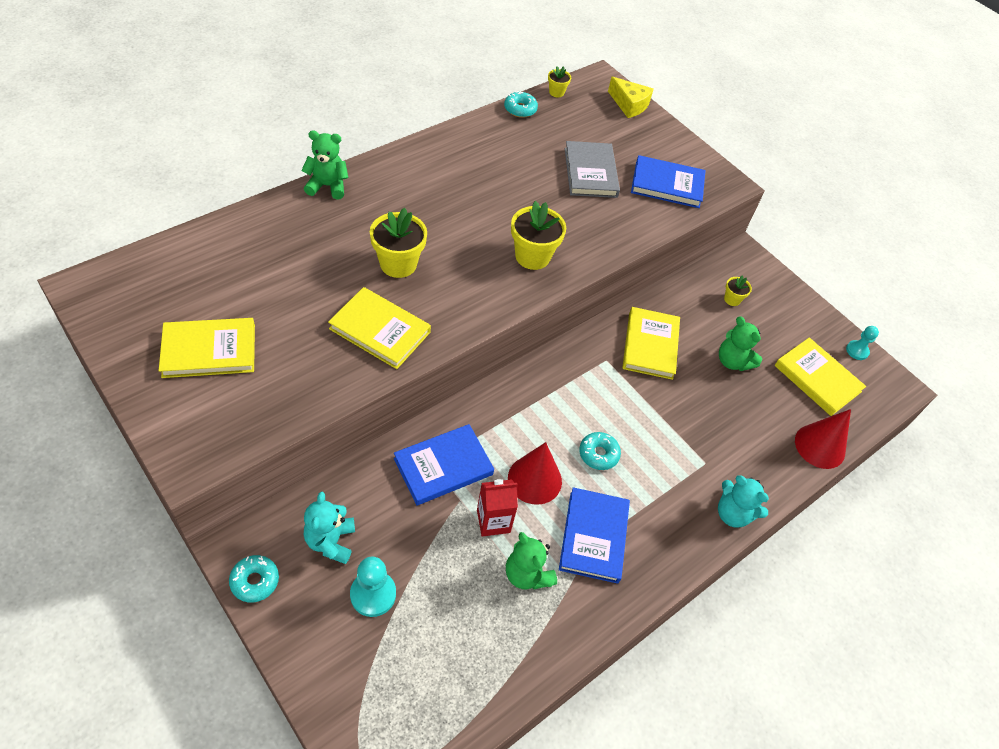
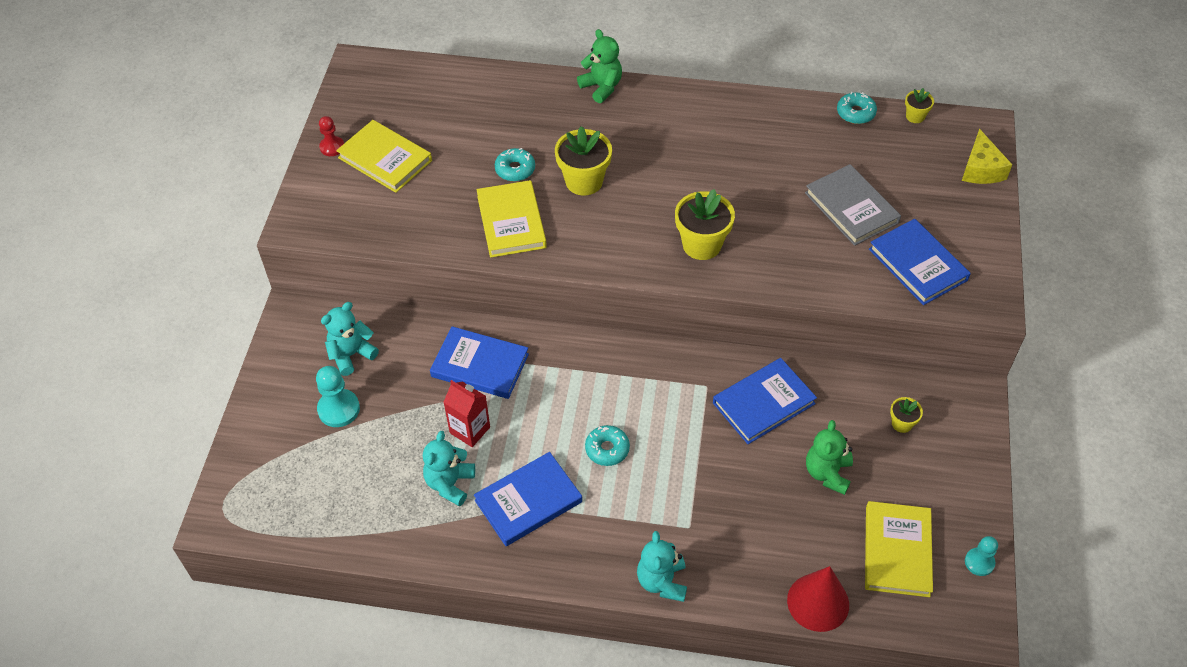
camera: 55 degrees right, 0 degrees up
(144, 372) = (332, 147): none -> red pawn
(255, 581) = (282, 342): turquoise donut -> turquoise donut (515, 169)
(527, 574) = (450, 484): green teddy bear -> turquoise teddy bear
(534, 479) = (534, 427): red cone -> none
(590, 172) = (851, 208): grey book -> grey book turned 75 degrees counterclockwise
(650, 345) = (763, 403): yellow book -> blue book

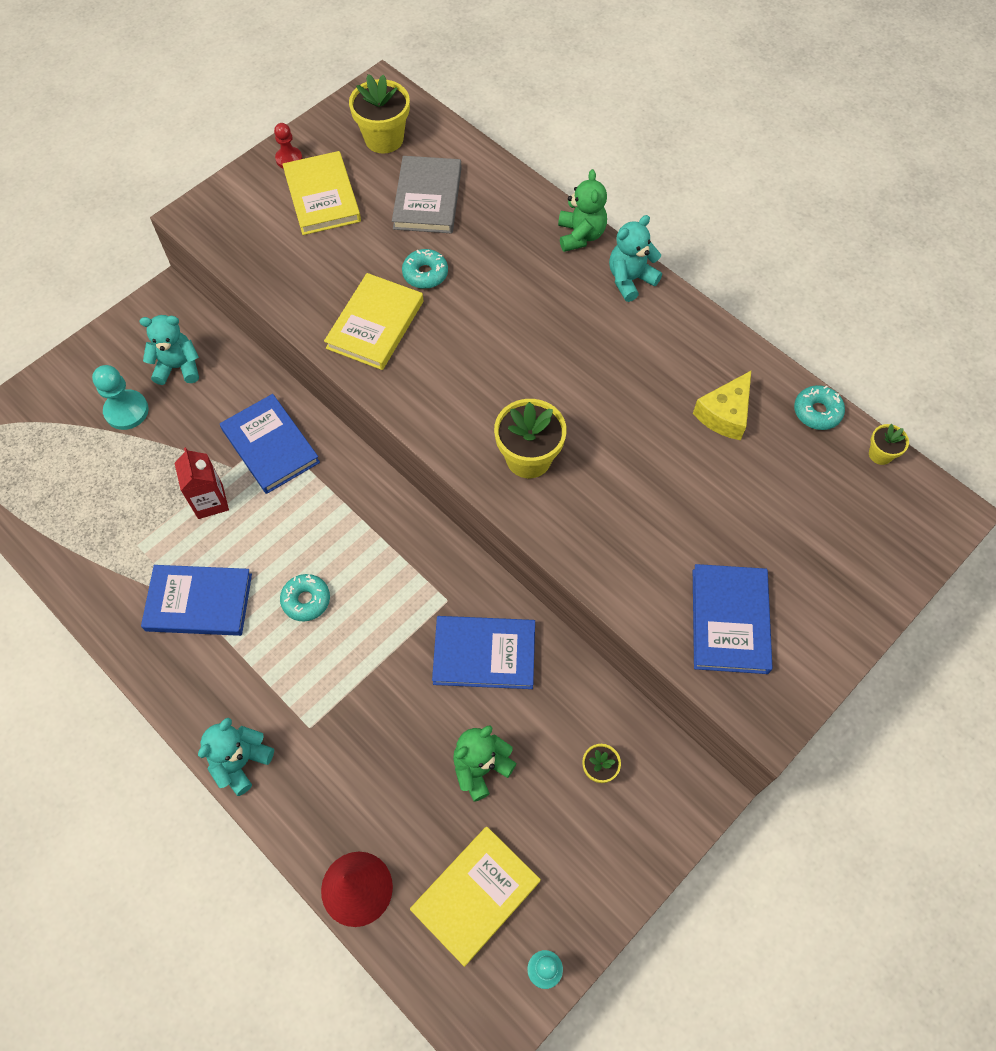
camera: 35 degrees right, 10 degrees up
(450, 484) = (152, 540): turquoise teddy bear -> turquoise teddy bear (630, 280)
(584, 181) = (477, 323): yellow flower pot -> yellow flower pot (384, 139)
(851, 208) = (716, 513): grey book -> grey book (427, 198)
(981, 169) = (901, 558): yellow cheese -> yellow cheese (725, 414)

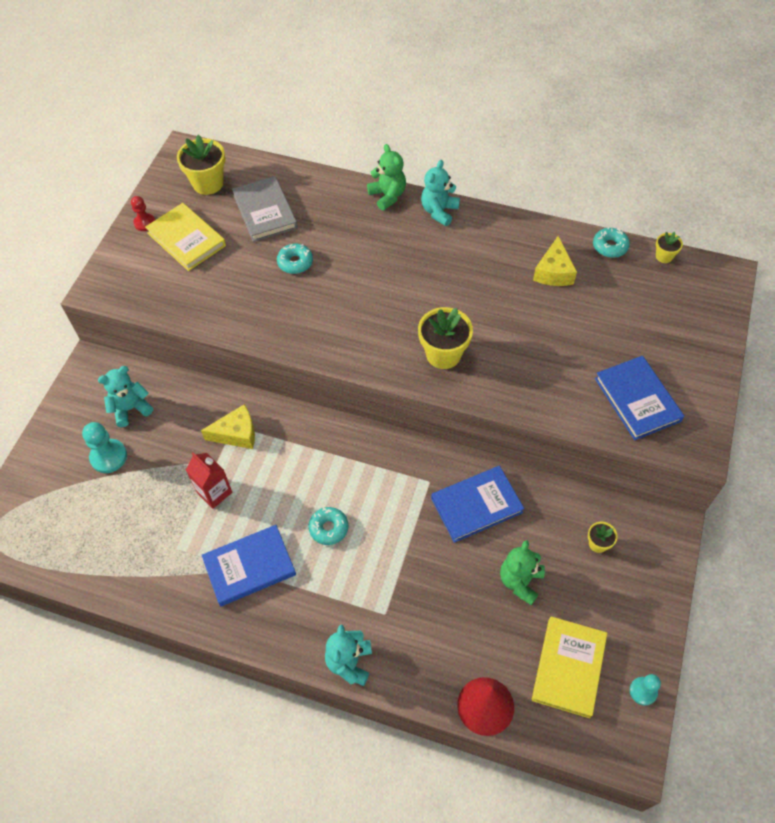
camera: 25 degrees left, 5 degrees down
(271, 446) = (236, 434): blue book -> yellow cheese
(375, 324) = (280, 311): yellow book -> none

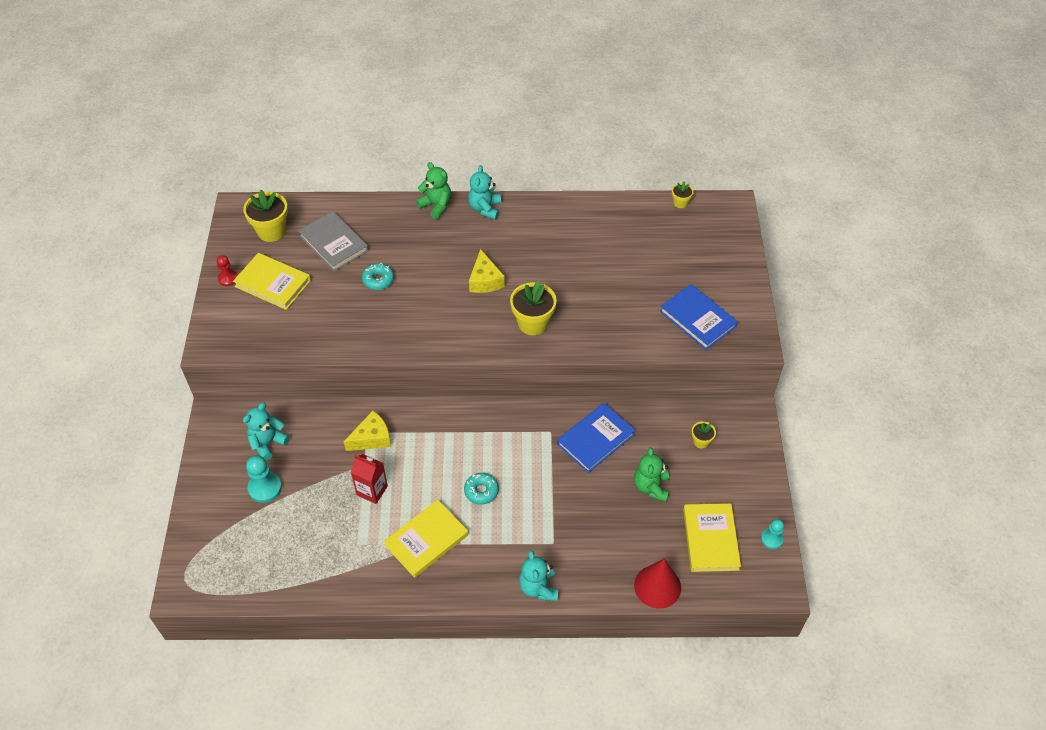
camera: 20 degrees left, 5 degrees down
(249, 566) = (426, 540): blue book -> yellow book
(553, 272) = (597, 236): yellow cheese -> yellow cheese (485, 280)
(610, 246) = (635, 205): turquoise donut -> none

